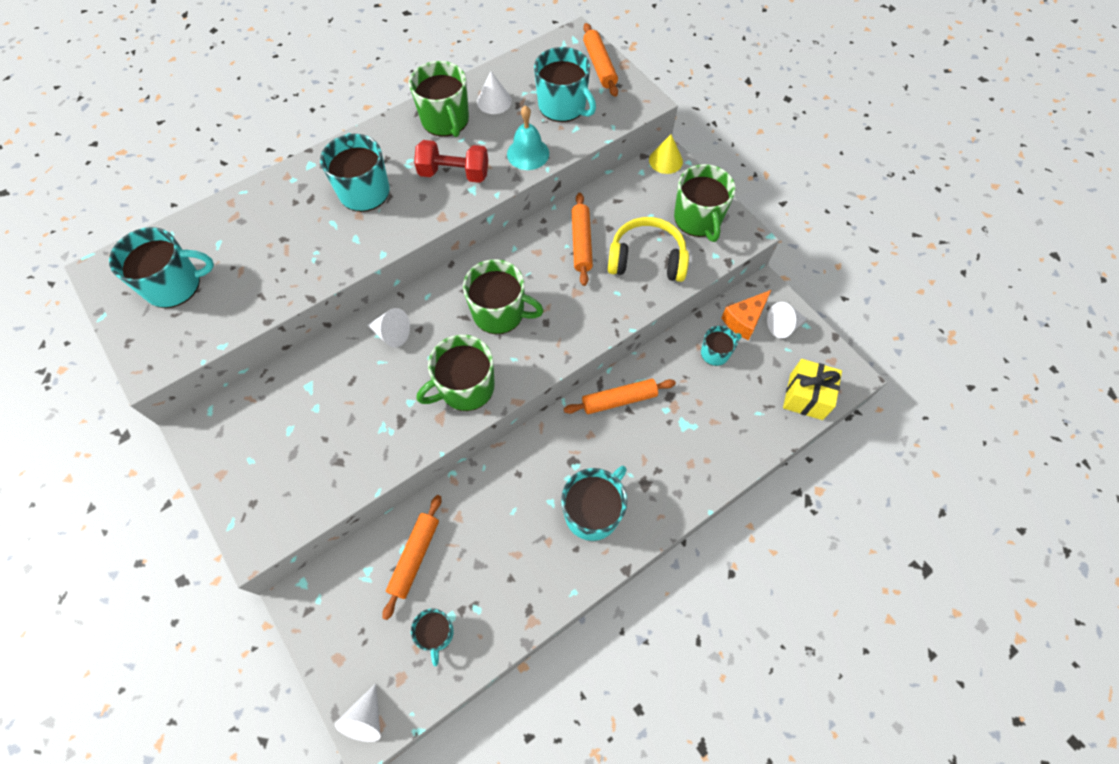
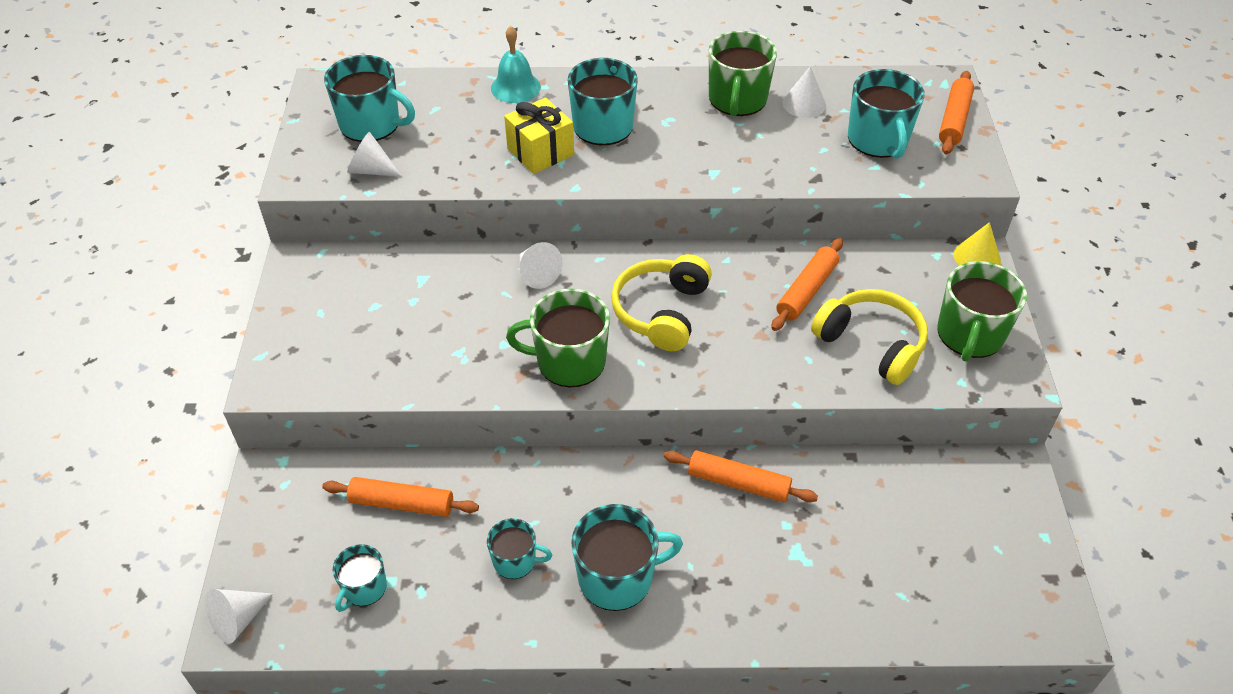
camera: 35 degrees right, 15 degrees down
(415, 557) = (402, 504): orange rolling pin -> orange rolling pin turned 45 degrees clockwise
(454, 174) = (706, 150): red dumbbell -> none
(500, 313) = (661, 311): green mug -> yellow headphones
(528, 153) = (801, 167): turquoise bell -> turquoise bell (515, 87)
(715, 353) = (897, 500): turquoise mug -> turquoise mug (515, 560)
(744, 320) = (963, 485): orange cheese -> none
(783, 326) = (1012, 520): white cone -> white cone (371, 170)
(806, 396) = (981, 614): yellow gift -> yellow gift (540, 152)

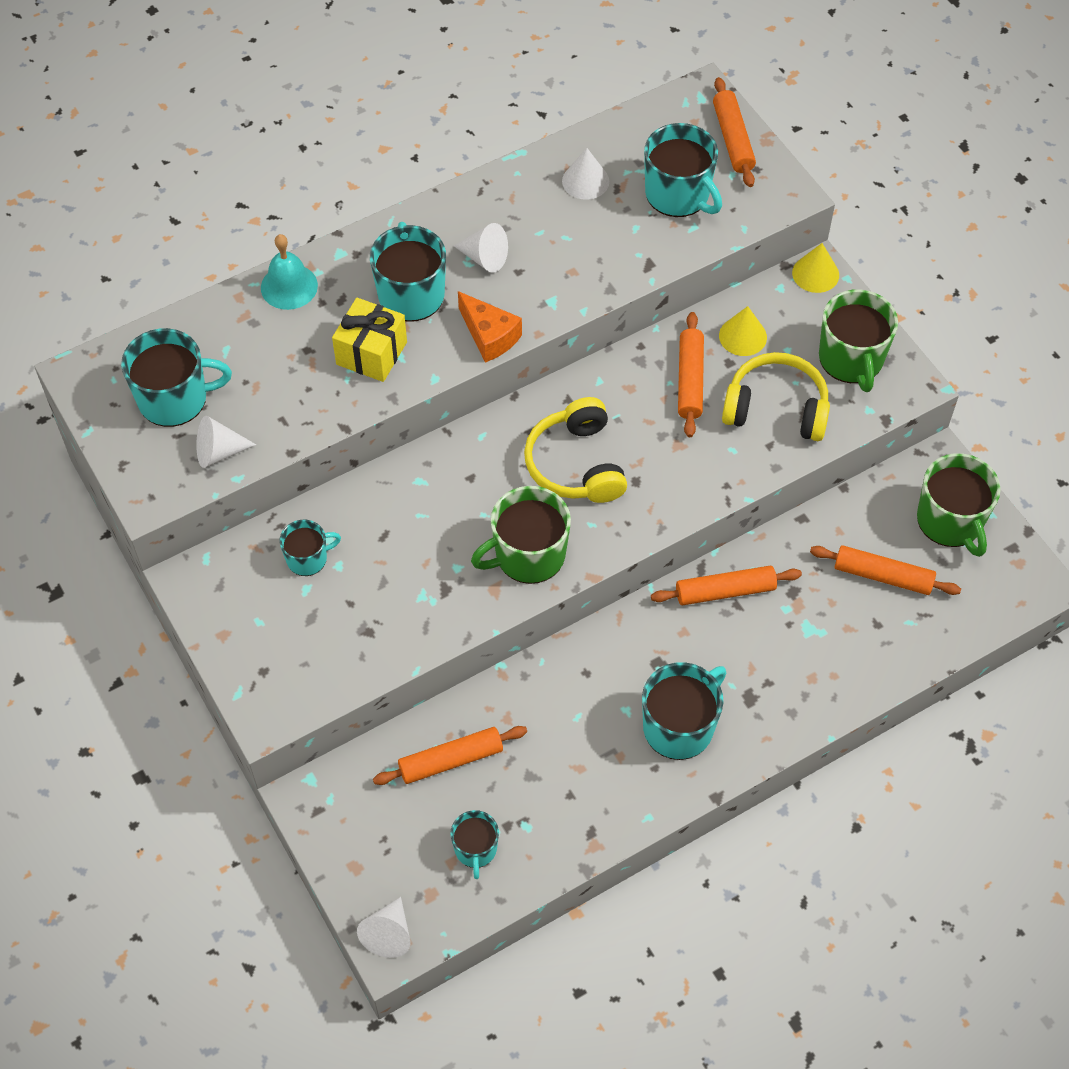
camera: 30 degrees left, 10 degrees up
(515, 560) = (586, 757): turquoise mug -> turquoise mug (308, 558)
(537, 274) = (435, 480): white cone -> white cone (484, 258)
(643, 176) = (489, 336): none -> orange cheese
(737, 100) = (519, 204): green mug -> green mug (950, 521)
(877, 277) = (742, 336): none -> yellow cone
(900, 541) = (883, 576): none -> orange rolling pin

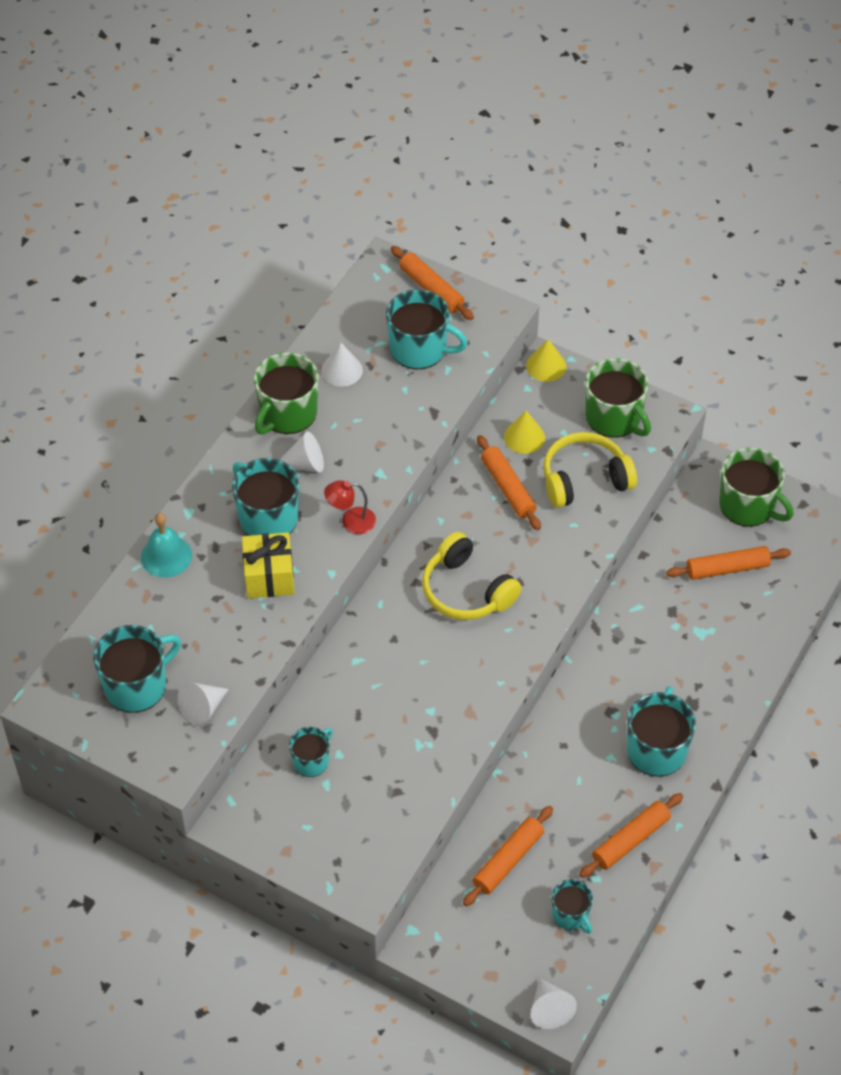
camera: 30 degrees left, 5 degrees down
(489, 336) = (351, 521): orange cheese -> red lamp
(528, 555) = (477, 675): green mug -> green mug (287, 413)
(725, 591) = (624, 635): orange rolling pin -> orange rolling pin (631, 840)

